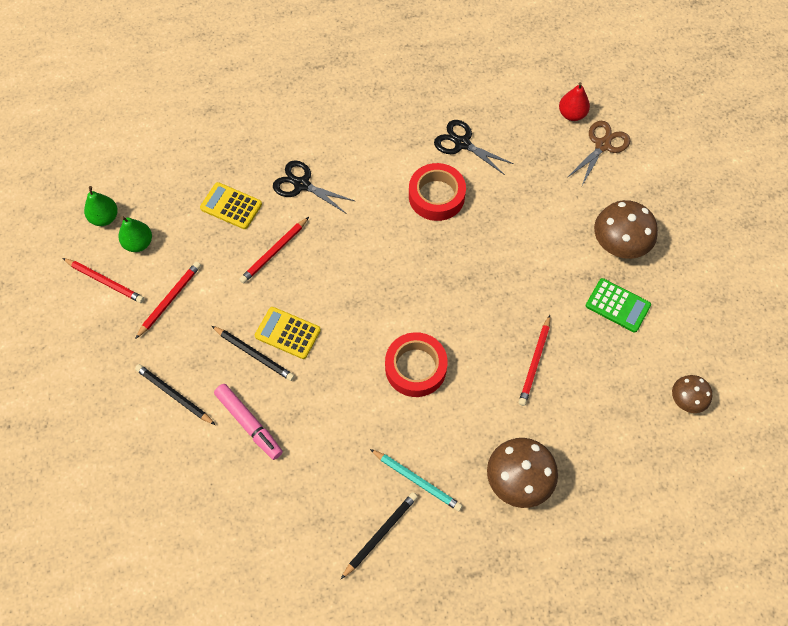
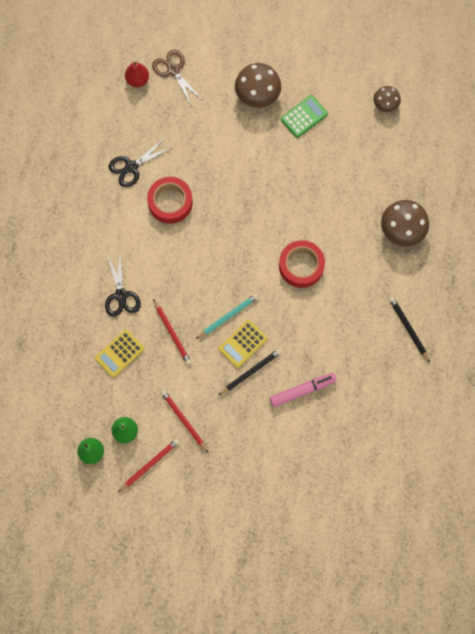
camera: 70 degrees left, 10 degrees up
(174, 395) = (262, 436): black pencil -> none
(302, 185) = (121, 295): black scissors -> black scissors turned 60 degrees counterclockwise
(417, 480) = (381, 293): turquoise pencil -> turquoise pencil (228, 316)
(535, 362) = (325, 187): red pencil -> none

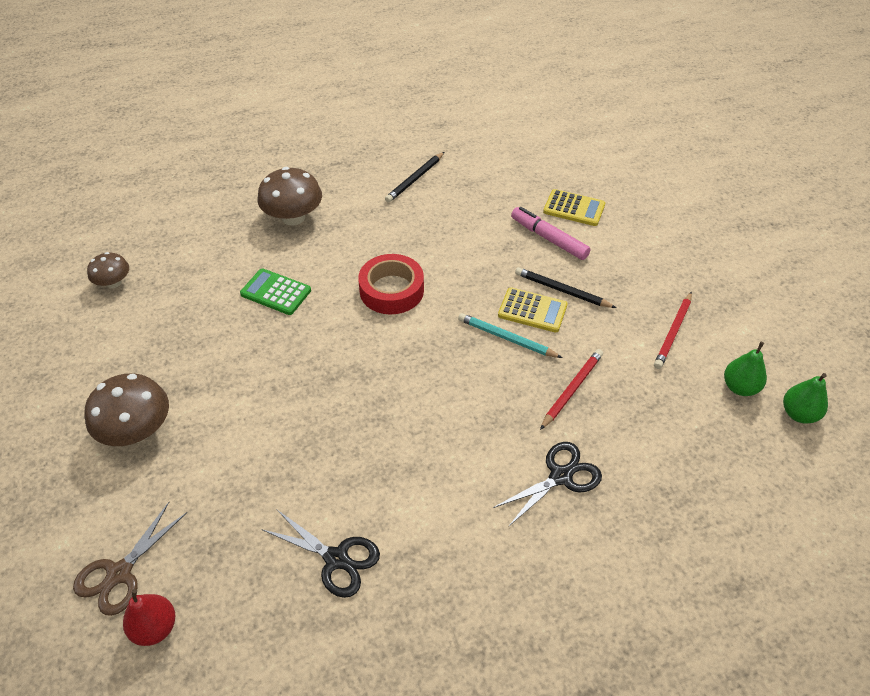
camera: 115 degrees left, 25 degrees down
(119, 353) = (645, 440): yellow calculator -> yellow calculator (574, 208)
(150, 464) = (755, 345): red pencil -> none
(170, 202) = (374, 474): red tape -> none
(304, 117) = (160, 361): green calculator -> green calculator (276, 292)

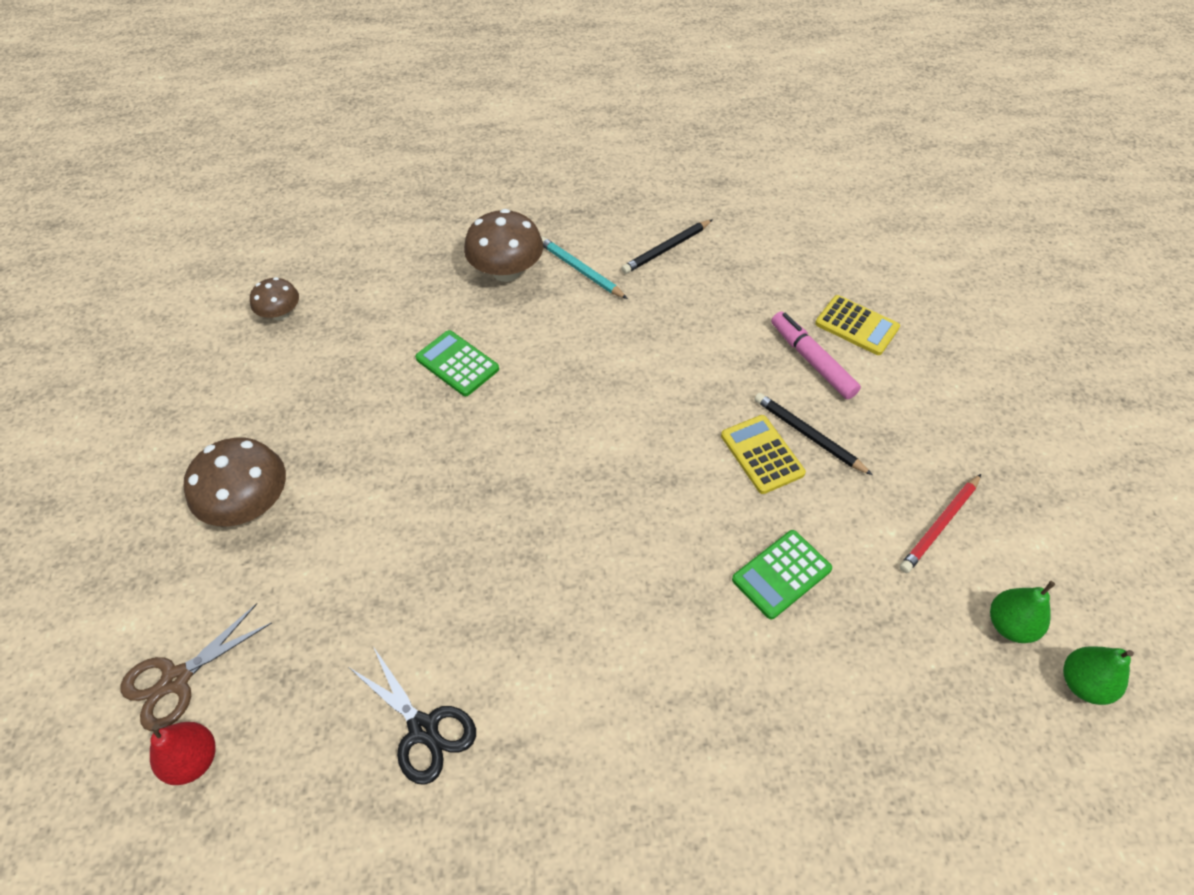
camera: 15 degrees right, 5 degrees up
(391, 290) = (594, 390): red tape -> none
(506, 338) = (718, 485): turquoise pencil -> turquoise pencil (580, 270)
(532, 310) = (762, 454): yellow calculator -> yellow calculator turned 150 degrees counterclockwise
(560, 476) = (731, 691): black scissors -> none
(572, 389) = (781, 574): red pencil -> green calculator

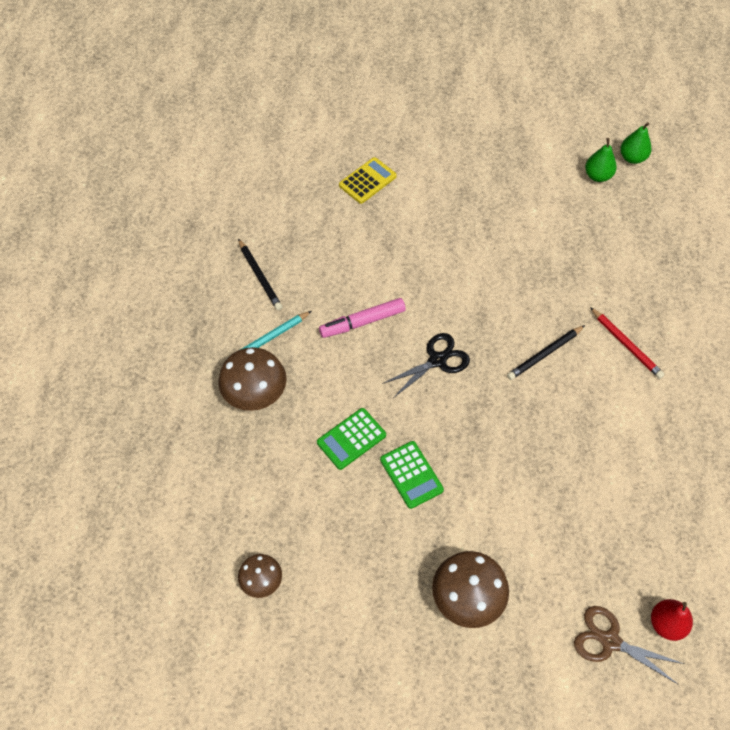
camera: 80 degrees left, 5 degrees up
(176, 680) = (610, 641): brown scissors -> brown scissors turned 150 degrees clockwise
(423, 729) = (649, 480): black scissors -> black scissors (437, 360)
(762, 454) = (468, 260): yellow calculator -> none
(781, 574) = (557, 271): green calculator -> green calculator (411, 475)
(808, 435) = (456, 232): black pencil -> black pencil (544, 354)
(812, 361) = (394, 214): pink marker -> pink marker (363, 322)
(940, 525) = (532, 186): red pencil -> red pencil (626, 345)

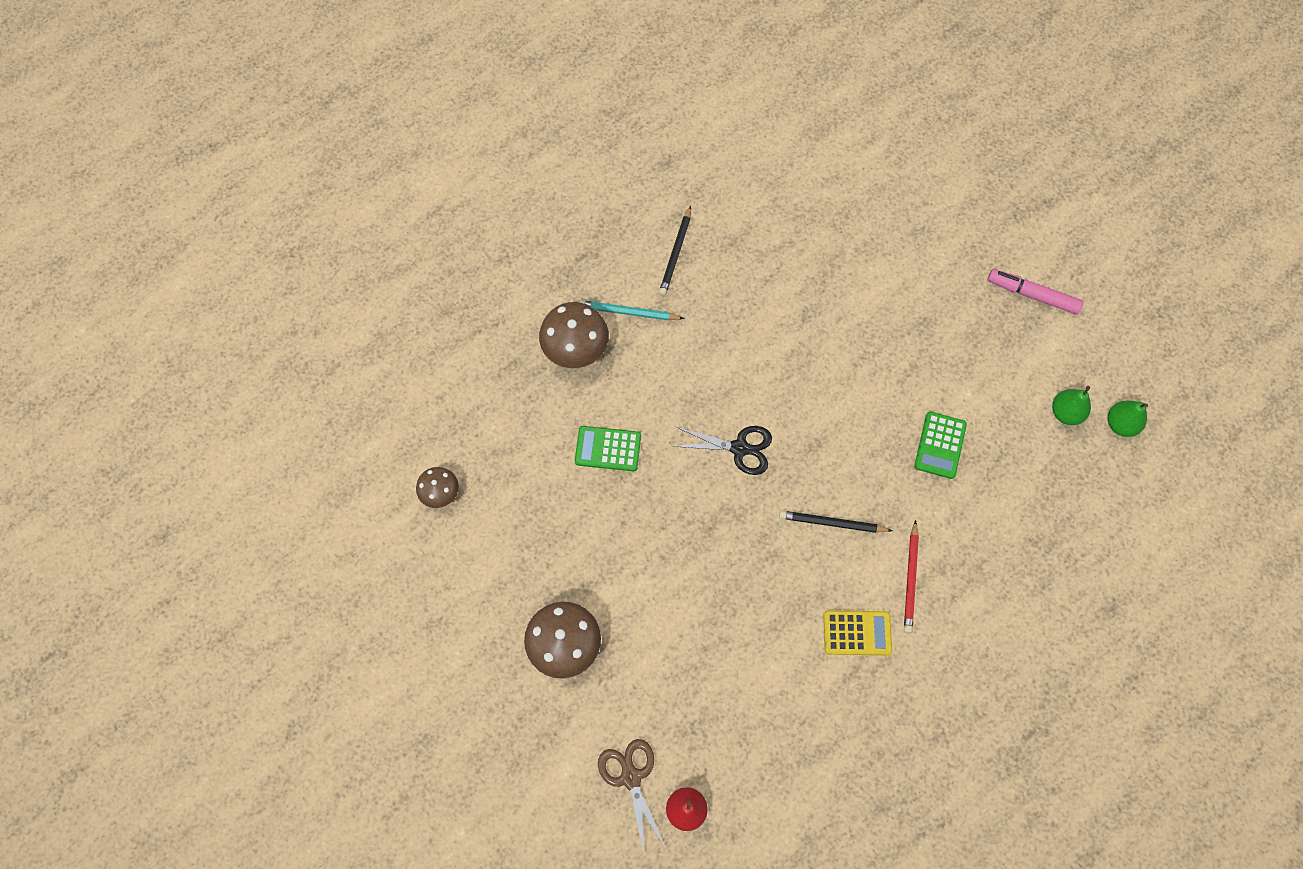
camera: 45 degrees right, 10 degrees up
(363, 322) = (715, 363): pink marker -> pink marker (1033, 295)
(367, 181) = (851, 243): yellow calculator -> yellow calculator (857, 633)
(411, 475) = (622, 518): green calculator -> green calculator (940, 445)

